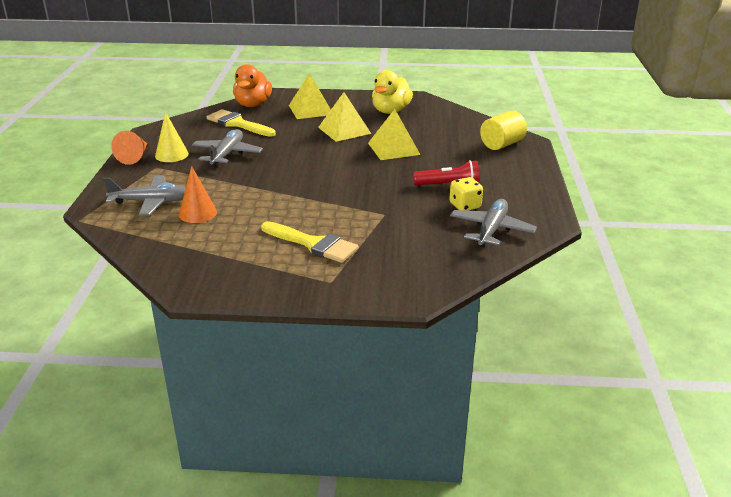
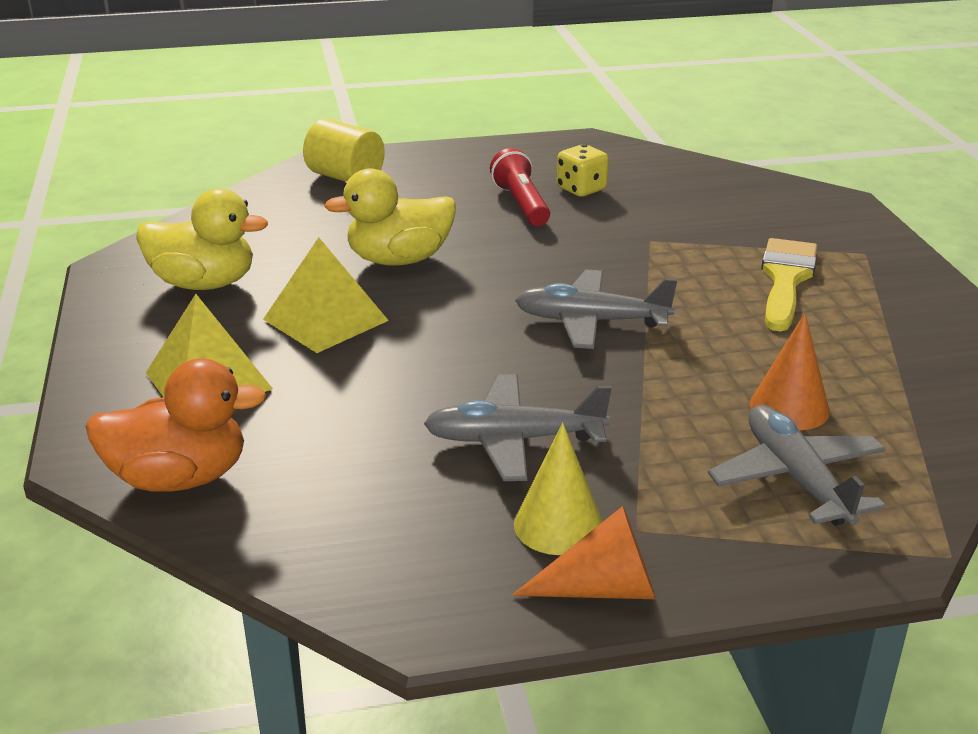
camera: 105 degrees left, 0 degrees up
(237, 124) = (326, 470): yellow brush -> none
(393, 148) = (399, 260): yellow pyramid -> yellow duck
(491, 230) = (637, 170): grey plane -> grey plane (590, 321)

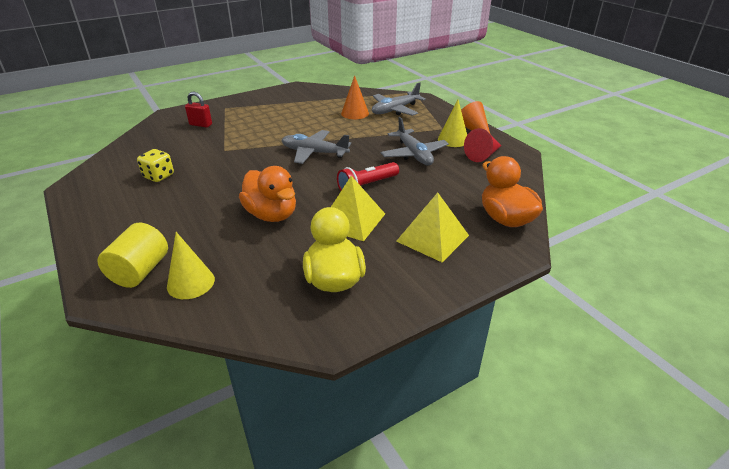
camera: 110 degrees left, 5 degrees up
(294, 201) = (190, 282): none -> yellow cone
(399, 260) = (271, 214): yellow duck -> orange duck
(445, 547) = (483, 155): none -> red cone
(521, 204) = (184, 191): red flashlight -> red flashlight (367, 185)
(590, 321) = (314, 153): grey plane -> grey plane turned 120 degrees clockwise
(777, 226) = (201, 125): none -> red padlock
(785, 279) = (256, 120): yellow brush -> none

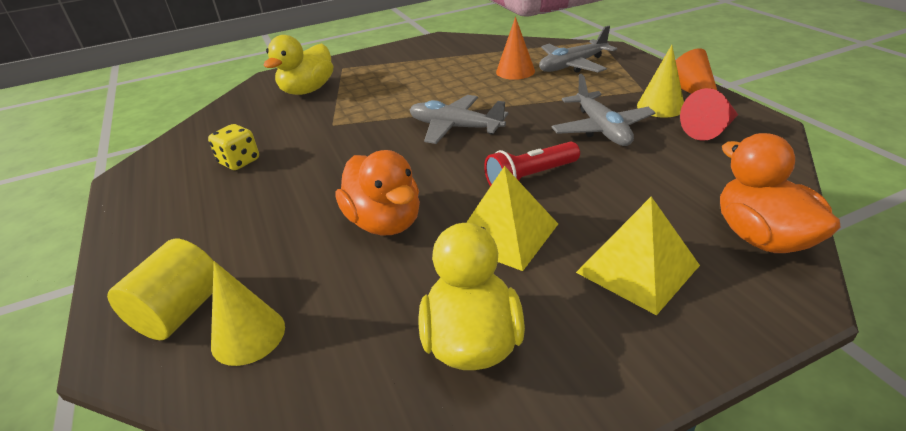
camera: 10 degrees right, 0 degrees up
(201, 125) = (308, 90): red padlock -> yellow duck

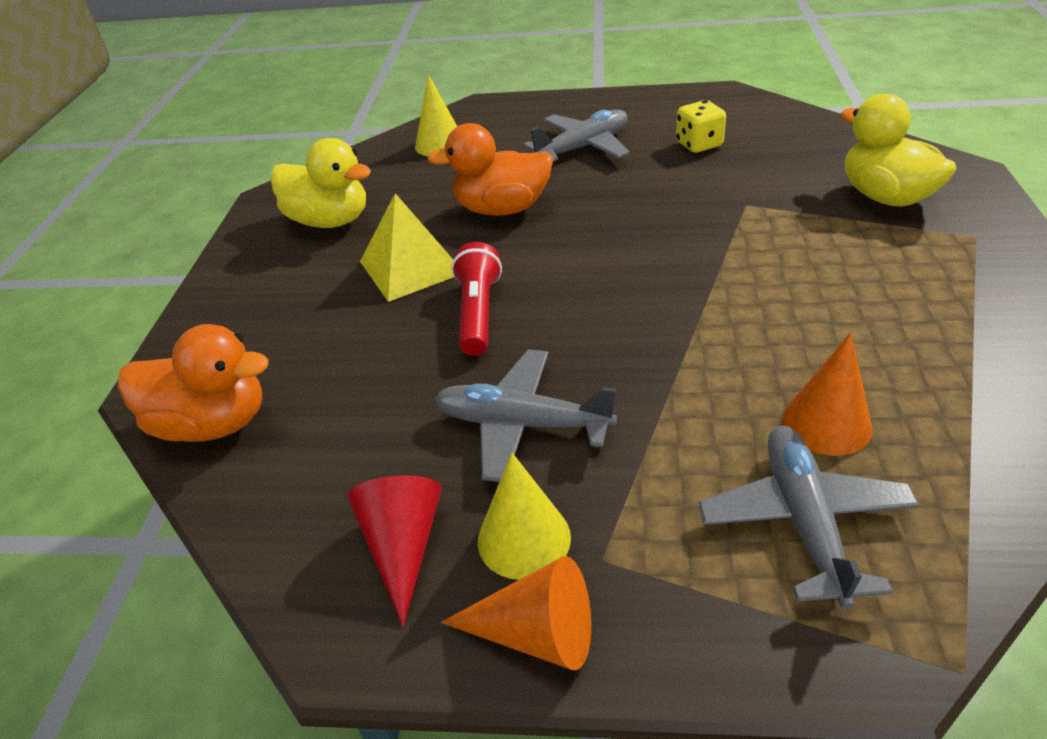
camera: 120 degrees right, 5 degrees up
(180, 311) = (492, 122): yellow cylinder -> none
(455, 127) = (652, 292): grey plane -> grey plane (583, 147)
(637, 268) = (286, 321): yellow pyramid -> none

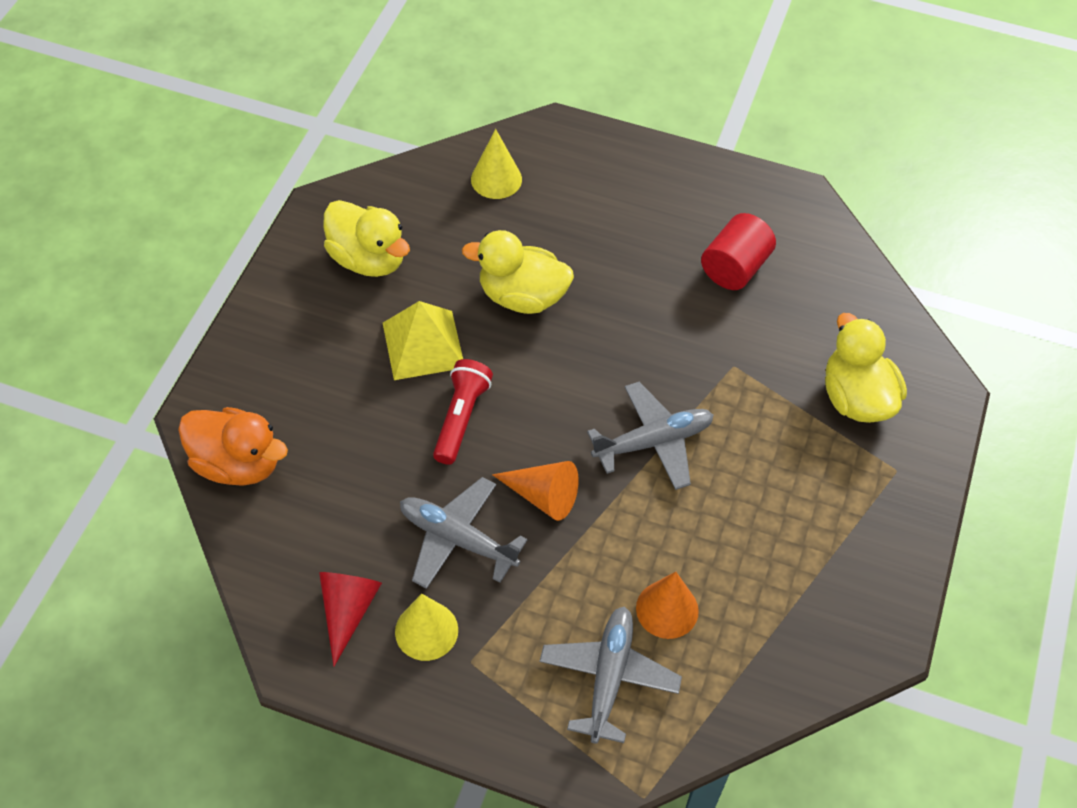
camera: 10 degrees right, 15 degrees up
(502, 209) = (522, 296): orange duck -> yellow duck
(536, 633) = (411, 696): orange cone -> orange cone (543, 496)
(583, 147) = (627, 233): grey plane -> grey plane (653, 442)
(699, 144) = (735, 268): yellow dice -> red cylinder

